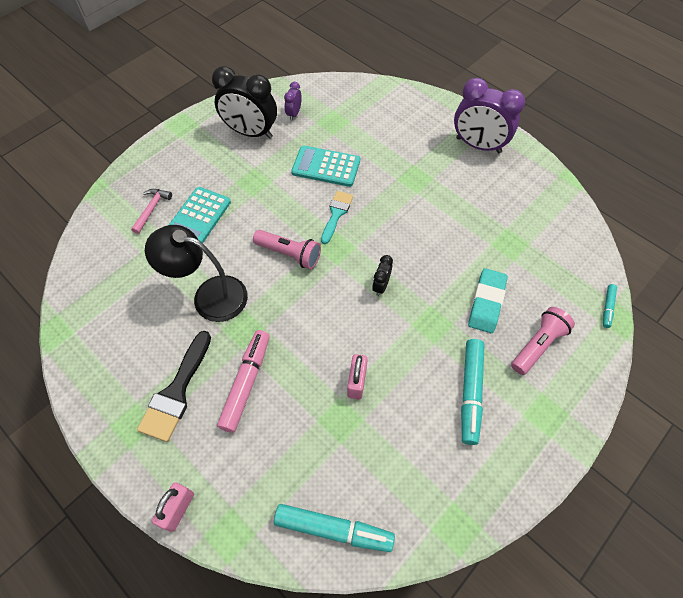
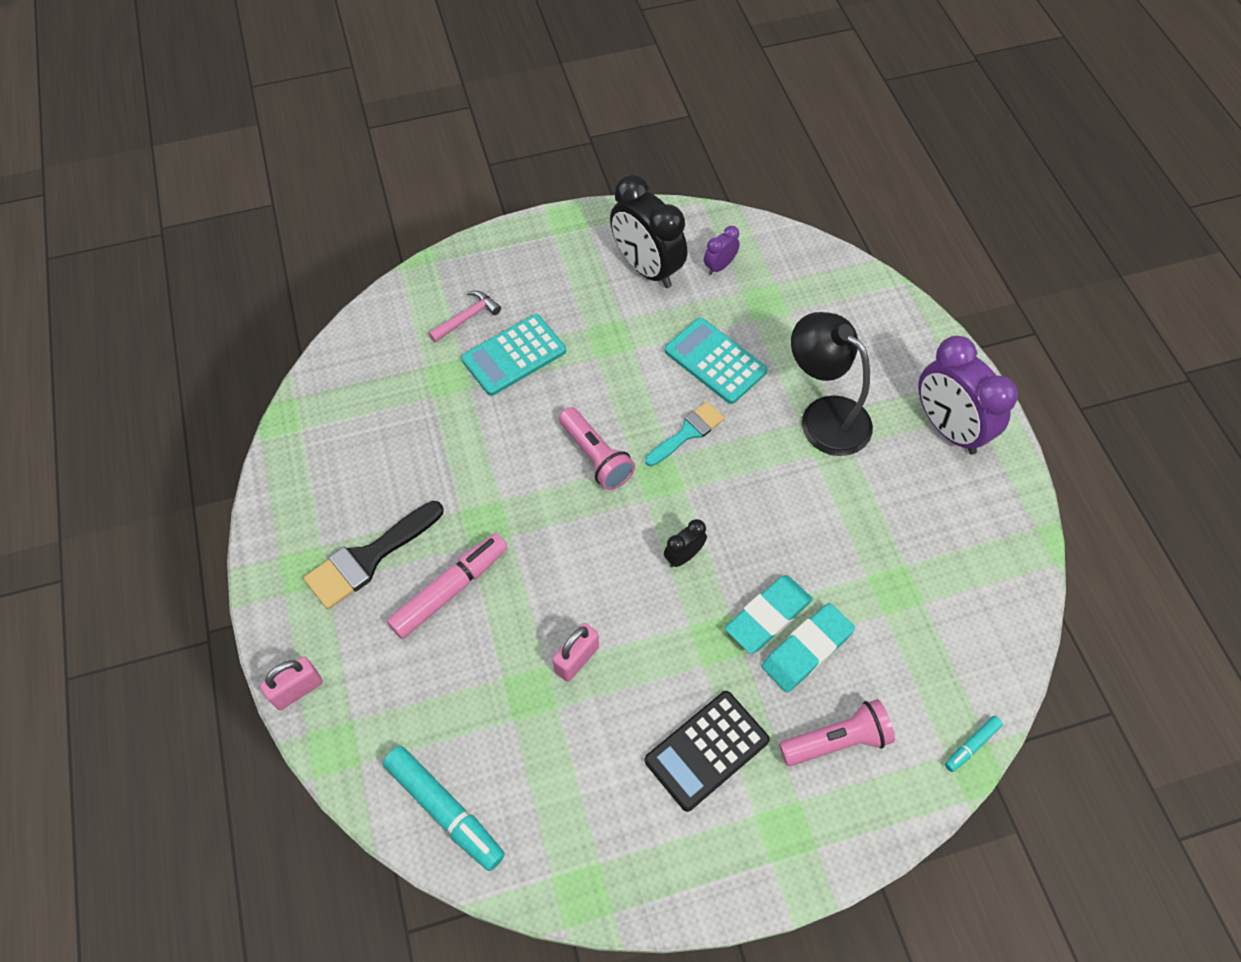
camera: 30 degrees right, 0 degrees up
(209, 295) = (471, 462): black lamp -> black lamp (824, 416)
(452, 295) = (768, 616): none -> turquoise eraser
(470, 393) = (707, 750): turquoise marker -> black calculator

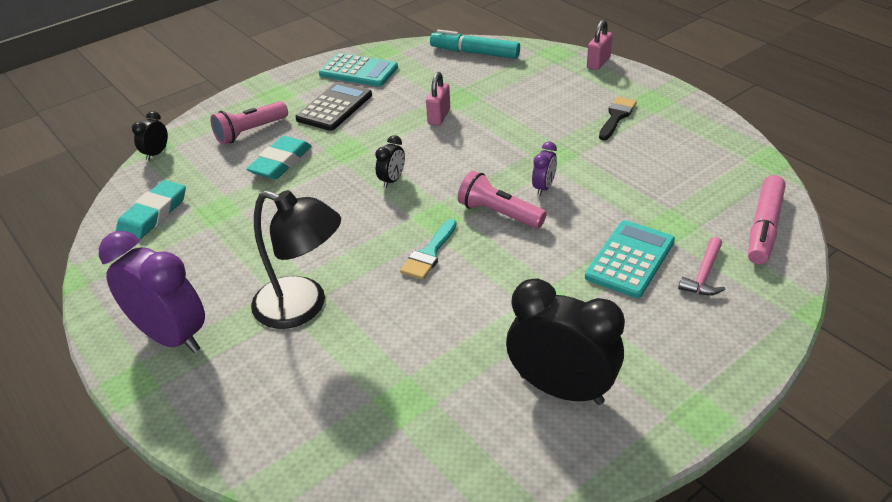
camera: 160 degrees right, 20 degrees down
(369, 558) = (616, 116): black brush -> black brush, size x0.66
(450, 589) = (547, 119): pink marker -> pink marker (764, 227)
(715, 361) = (432, 319): turquoise calculator -> turquoise calculator (358, 71)
(719, 266) = (477, 423): purple clock -> purple clock (543, 187)
(768, 616) = (314, 169): turquoise eraser -> turquoise eraser (153, 215)
(971, 745) = (156, 153): turquoise marker -> black clock

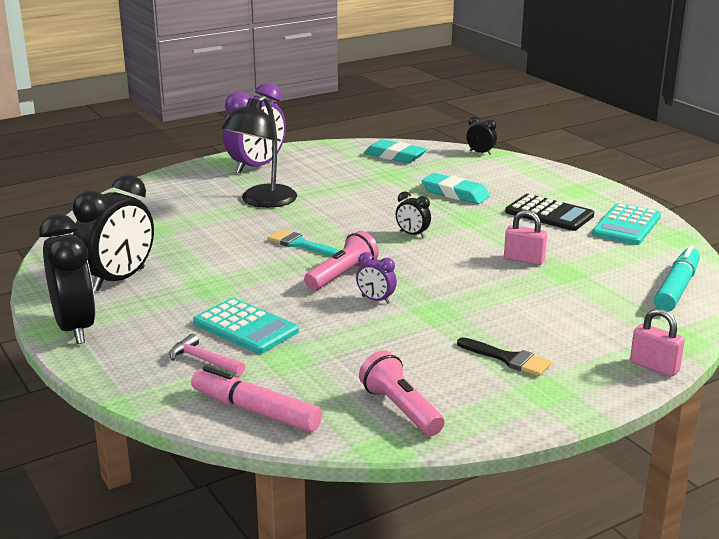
camera: 95 degrees right, 15 degrees down
(250, 132) = (508, 182): pink flashlight -> pink flashlight (400, 409)
(693, 393) = (75, 328): none -> black clock

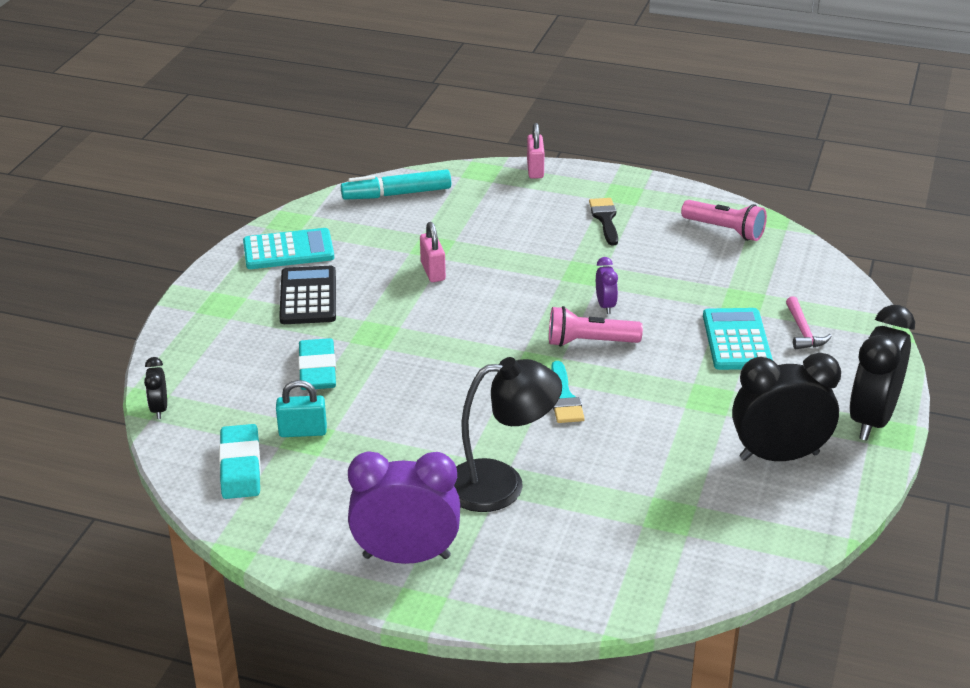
camera: 130 degrees left, 10 degrees up
(255, 410) = (814, 277): pink marker -> none
(399, 175) = (303, 431): none -> turquoise padlock
(400, 409) = (725, 230): pink flashlight -> pink flashlight turned 75 degrees counterclockwise
(412, 234) = (456, 347): black clock -> none

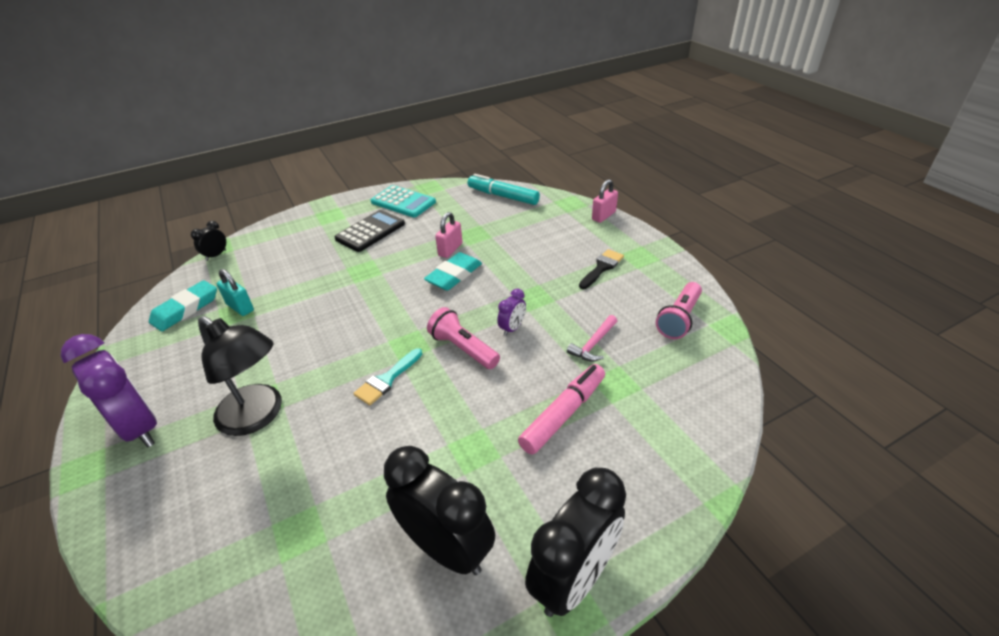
camera: 45 degrees right, 5 degrees up
(317, 370) = (305, 275): turquoise eraser -> turquoise eraser (454, 275)
(725, 230) = (679, 319): pink flashlight -> pink flashlight turned 45 degrees clockwise
(736, 340) = (563, 414): turquoise calculator -> pink marker
(803, 331) = (629, 442): pink hammer -> pink hammer (593, 344)
(872, 419) = (573, 579): black clock -> black clock turned 150 degrees clockwise

